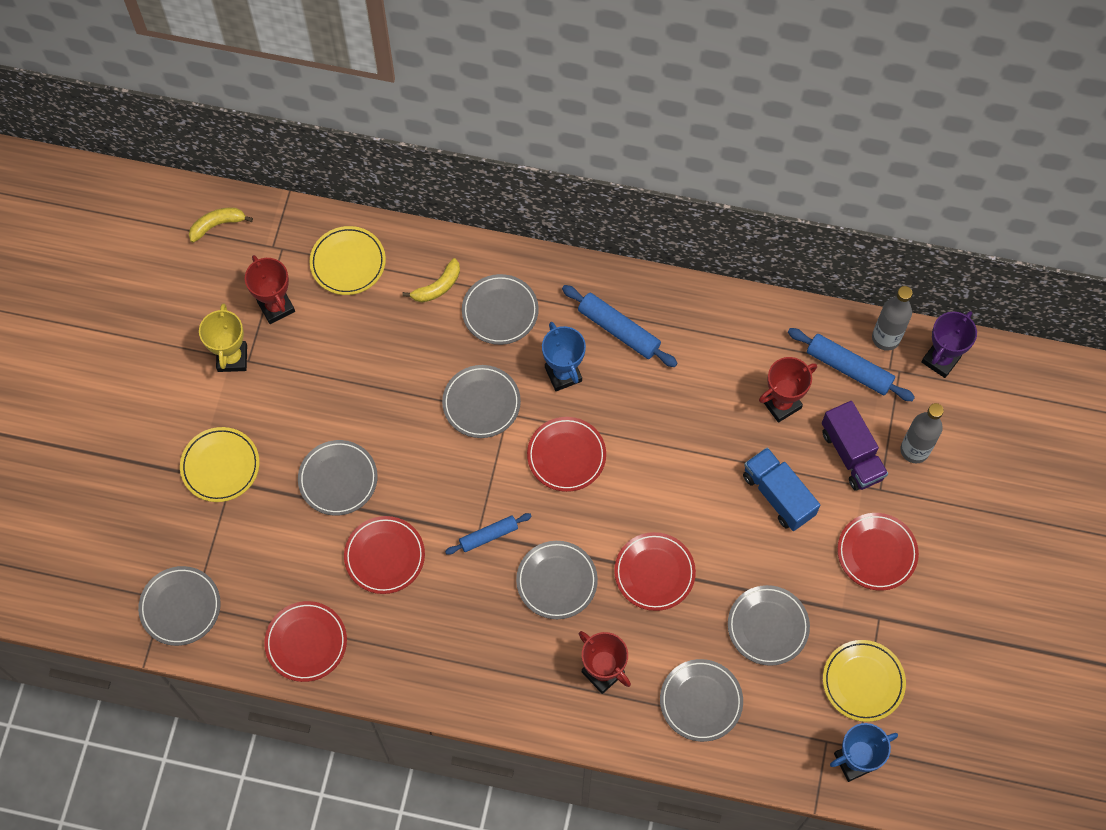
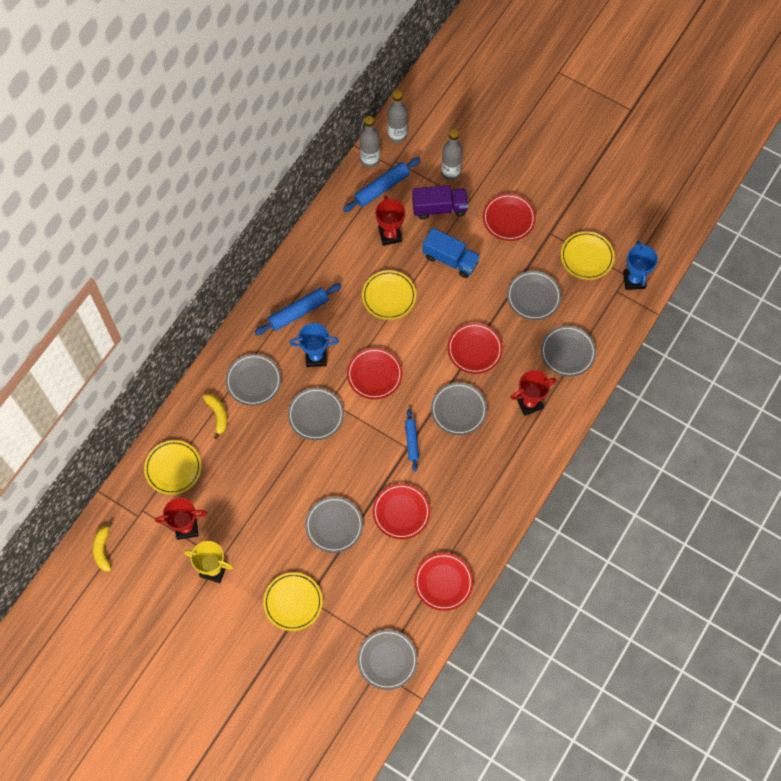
camera: 70 degrees left, 0 degrees up
(688, 434) = (389, 296): none -> yellow plate
(778, 495) = (450, 259): blue truck -> blue truck turned 135 degrees counterclockwise
(940, 360) = (397, 135): purple trophy -> grey bottle

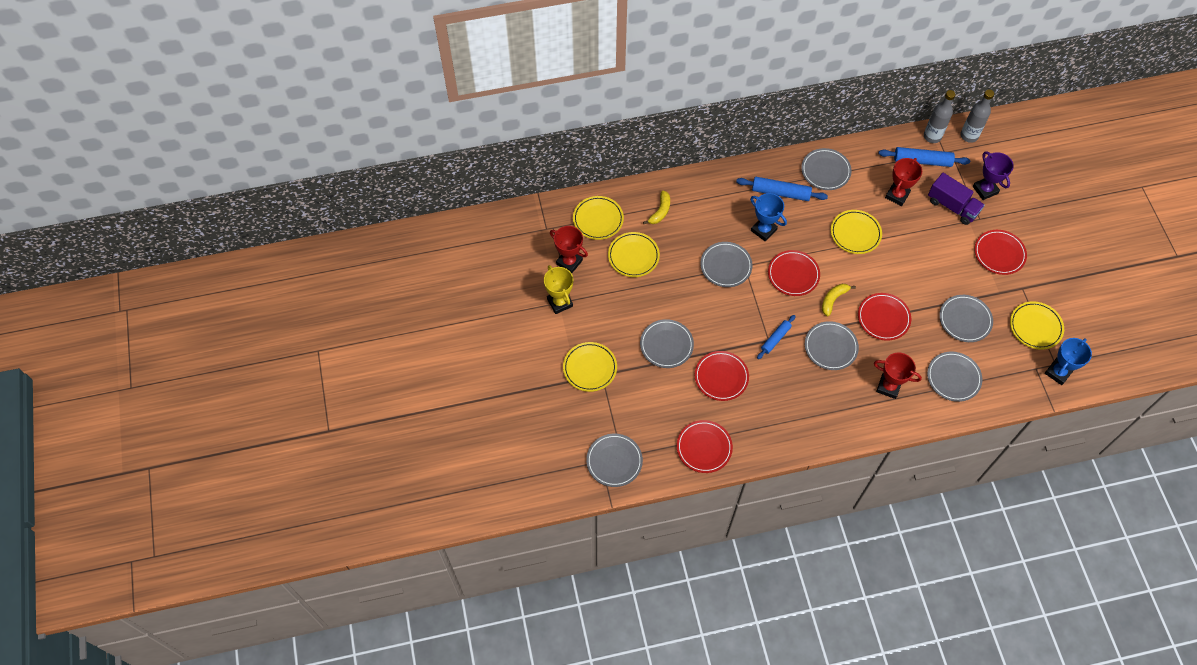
camera: 45 degrees right, 5 degrees down
(103, 549) = (504, 230): yellow banana -> yellow banana (833, 300)
(234, 474) = (633, 256): none -> yellow plate
(253, 381) = (705, 210): grey plate -> grey plate (825, 171)
(450, 172) = (985, 190): grey bottle -> purple trophy
(450, 259) = (926, 245): blue truck -> none

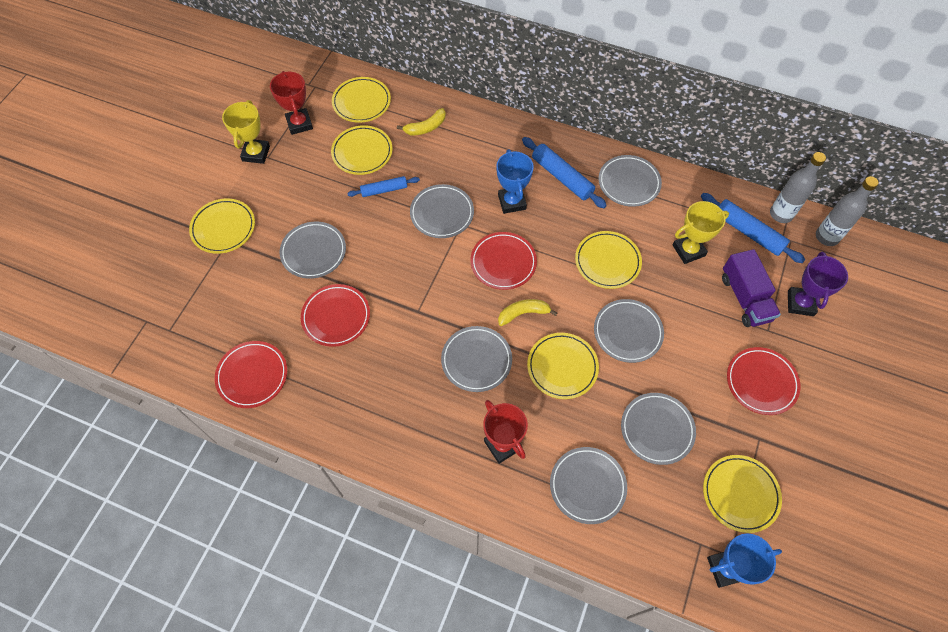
camera: 35 degrees right, 0 degrees up
(614, 461) = (157, 329): grey plate -> grey plate (627, 332)
(775, 339) = (426, 314): blue rolling pin -> blue rolling pin (384, 190)
(883, 318) = (562, 367): red plate -> yellow plate
(897, 195) = (688, 250): red trophy -> yellow trophy

